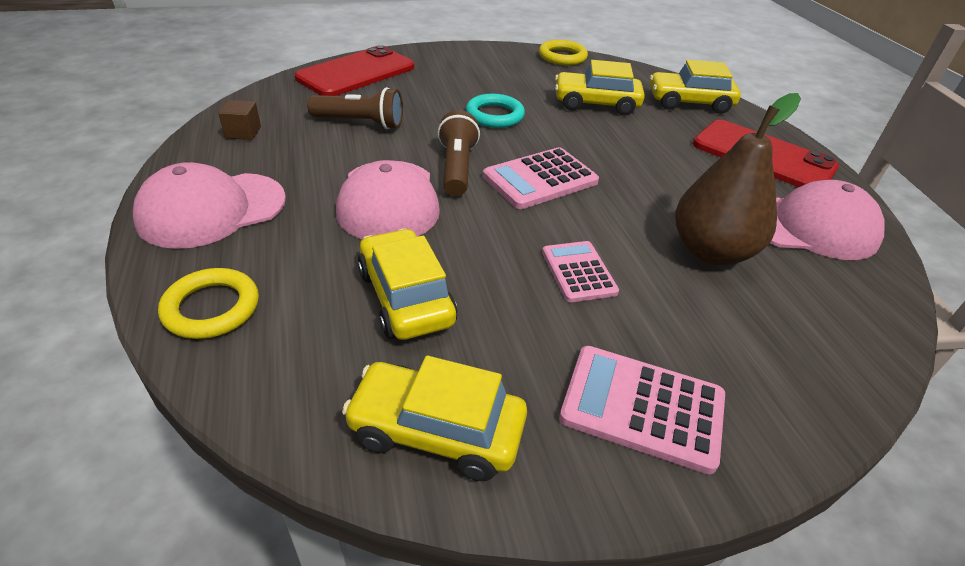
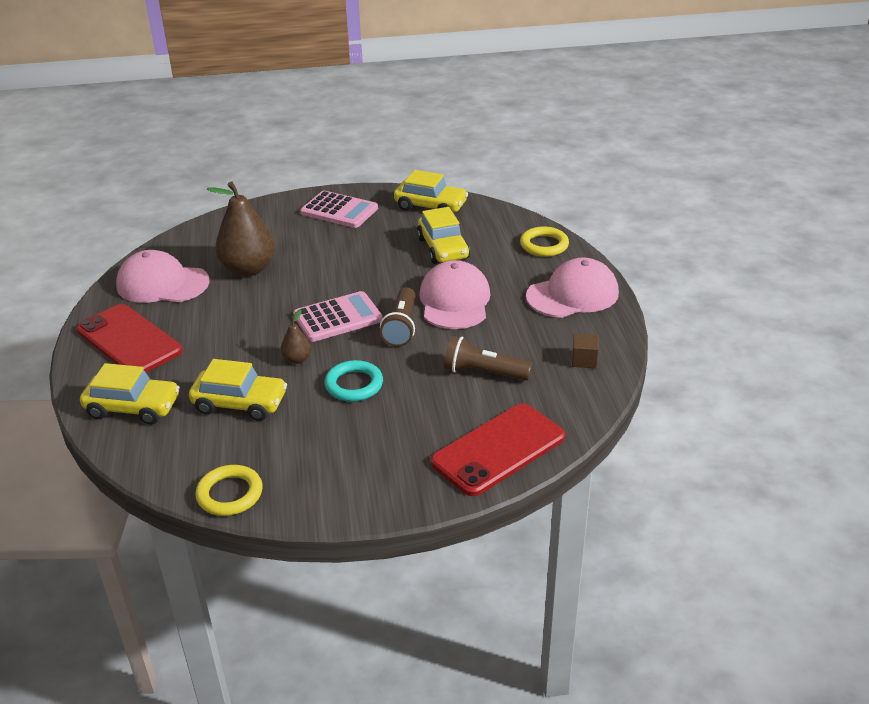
camera: 170 degrees left, 5 degrees down
(564, 137) = (297, 359): none -> brown pear
(578, 272) = (340, 259): pink calculator -> none

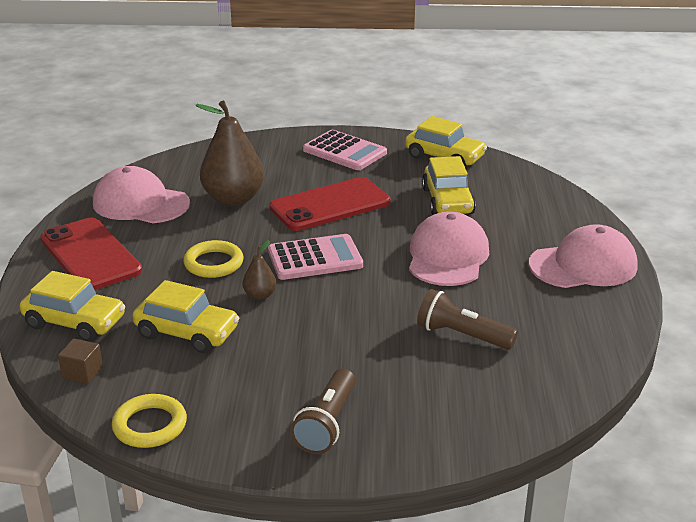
camera: 10 degrees right, 5 degrees down
(354, 385) = (314, 329): turquoise ring -> none
(401, 327) = (381, 276): brown flashlight -> brown flashlight (327, 424)
(498, 449) = (459, 420): red phone -> red phone (330, 205)
(544, 245) = (562, 210): yellow ring -> yellow ring (213, 263)
(584, 360) = (581, 337): brown cube -> brown cube (82, 373)

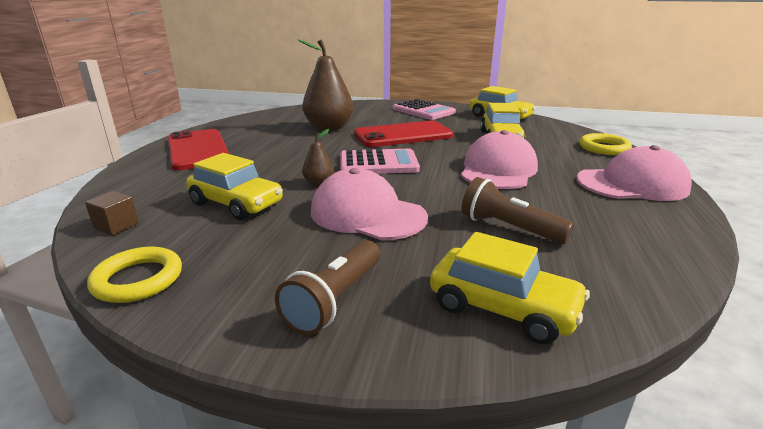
camera: 10 degrees right, 5 degrees down
(75, 322) = (146, 189): yellow car -> yellow car (503, 308)
(140, 203) = (258, 126): pink cap -> pink cap (367, 214)
(213, 263) = (291, 161): yellow ring -> yellow ring (604, 148)

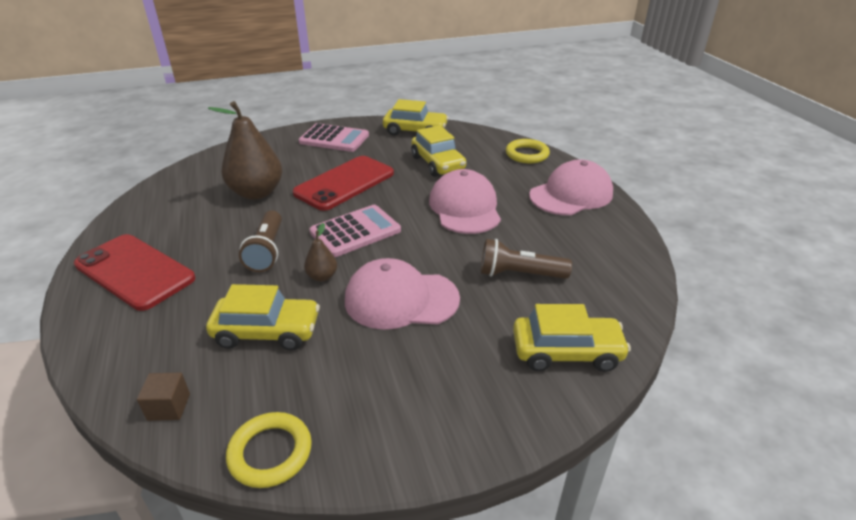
camera: 30 degrees left, 10 degrees up
(334, 300) = (453, 397): brown flashlight -> brown flashlight (267, 251)

